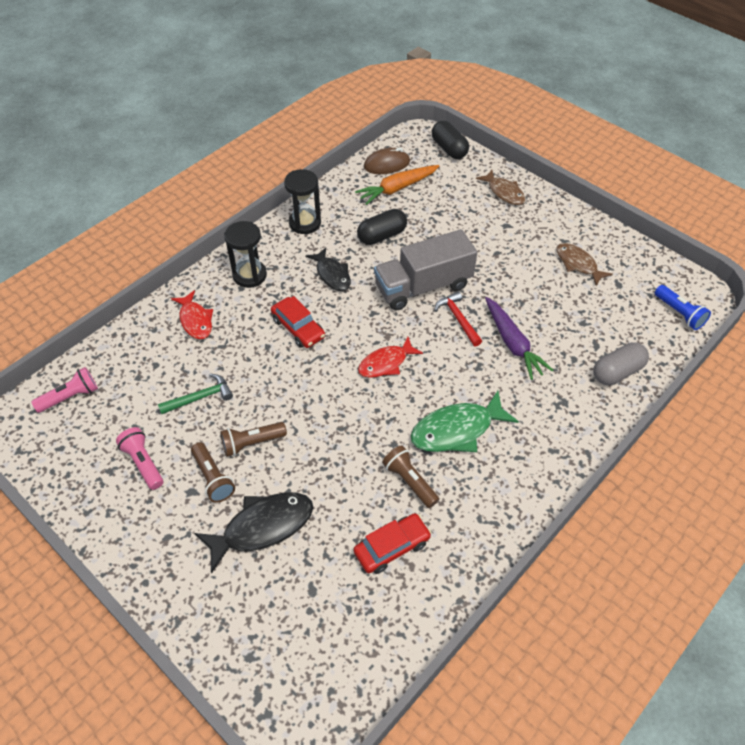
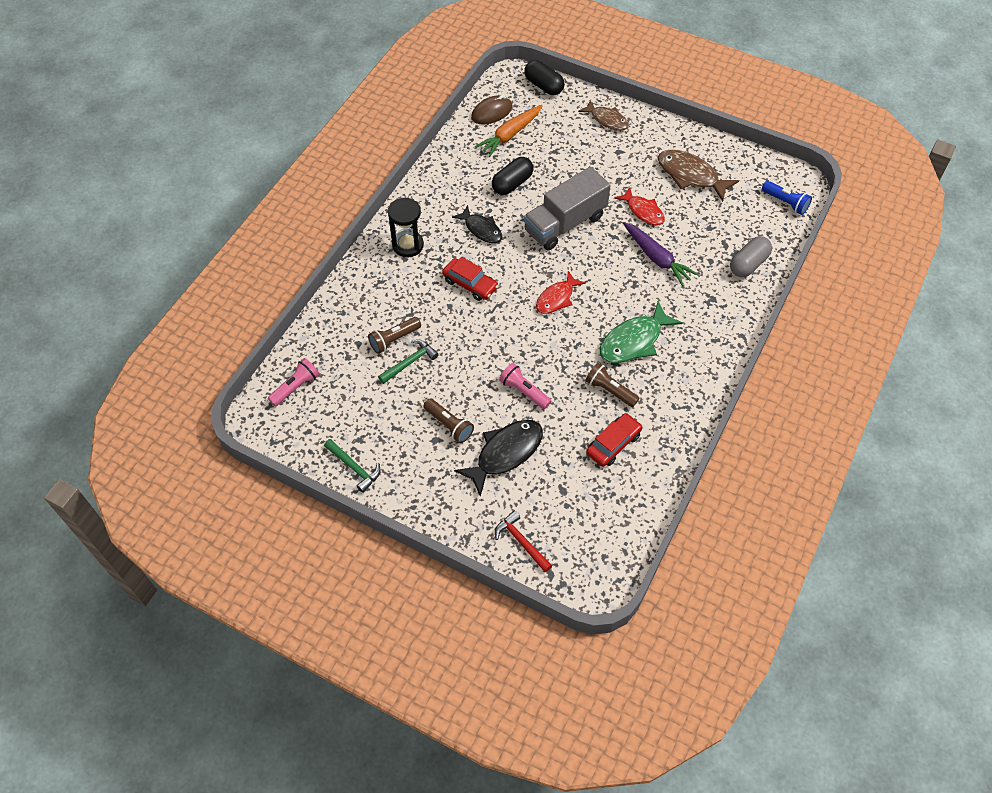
camera: 15 degrees left, 5 degrees up
(89, 502) = (354, 467): none -> green hammer
(143, 463) = (385, 426): pink flashlight -> pink flashlight (524, 391)
(195, 320) = (376, 296): red fish -> red fish (643, 211)
(252, 443) = (470, 390): brown flashlight -> brown flashlight (394, 339)
(305, 223) = (438, 185): black hourglass -> none
(458, 319) = (604, 246): red hammer -> red hammer (521, 542)
(578, 264) = (690, 175): brown fish -> brown fish, size x1.51

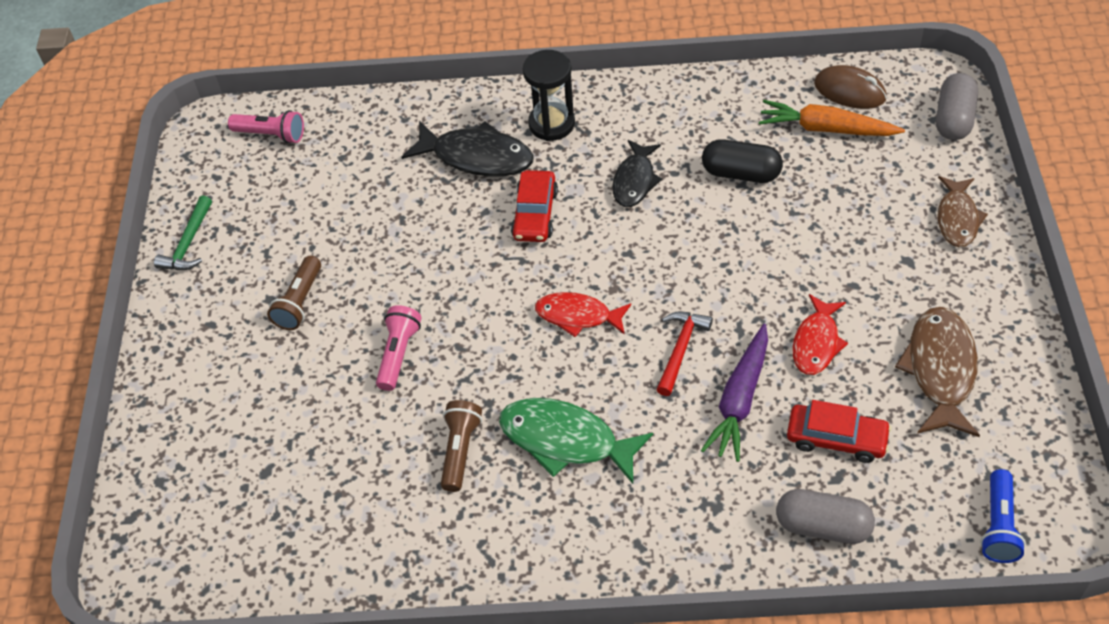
camera: 65 degrees right, 5 degrees down
(394, 339) = (396, 185): brown flashlight -> none
(410, 362) = (371, 217): green hammer -> none
(505, 453) = (289, 381): black fish -> black fish (476, 157)
(521, 542) = (164, 463): red hammer -> red hammer (680, 350)
(543, 86) = (953, 119): black capsule -> grey capsule
(565, 223) = (717, 263): grey truck -> none
(613, 444) = (372, 496): red car -> red car (836, 439)

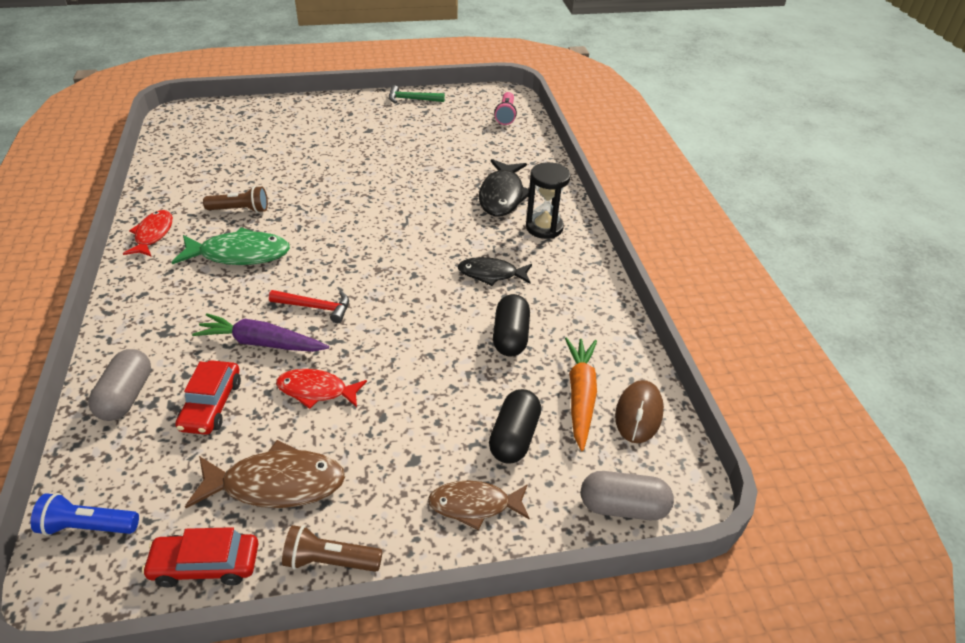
camera: 75 degrees right, 10 degrees down
(299, 302) = (366, 140): brown flashlight -> brown flashlight (330, 560)
(398, 354) = (322, 179): pink flashlight -> none
(535, 214) = (449, 226): red car -> red car (206, 564)
(566, 440) = (239, 254): green fish -> green fish turned 75 degrees clockwise
(578, 316) = (351, 253): red fish -> red fish (153, 234)
(878, 183) = (514, 437): none -> black capsule

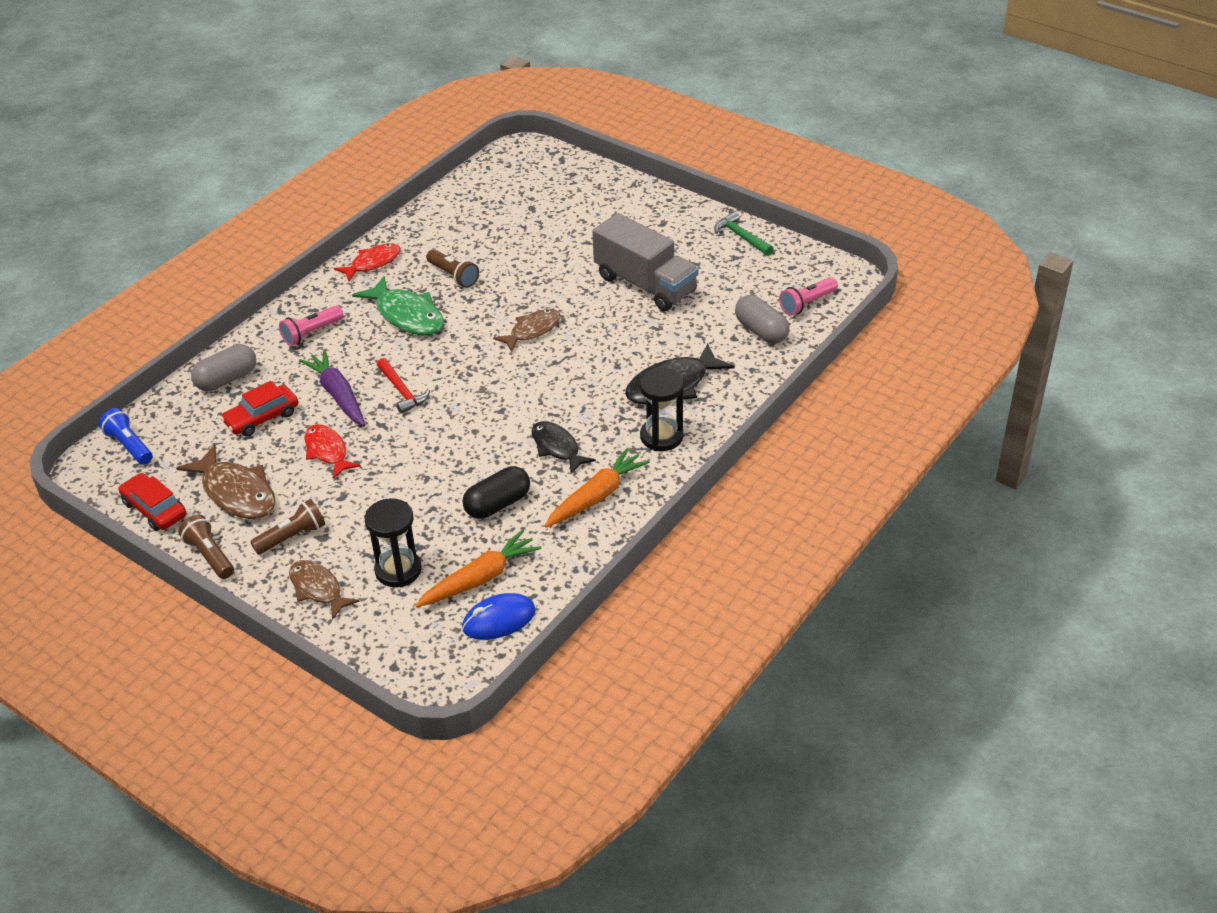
camera: 50 degrees right, 0 degrees up
(166, 312) = (311, 333): none -> pink flashlight
(357, 213) = (532, 331): none -> brown fish
(386, 481) = (292, 537): none -> brown flashlight
(393, 150) = (645, 284): none -> grey truck
(514, 437) = (398, 570): black capsule -> black hourglass
(565, 287) = (597, 496): none -> orange carrot
(623, 506) = (397, 661): grey capsule -> grey capsule (761, 331)
(638, 414) = (499, 620): brown mouse -> blue mouse

